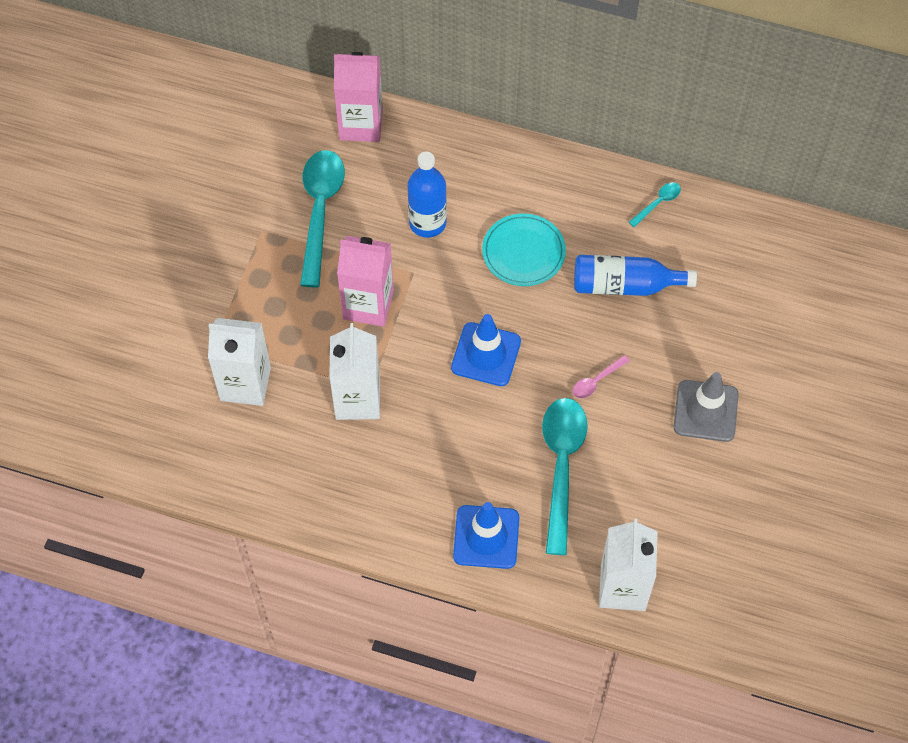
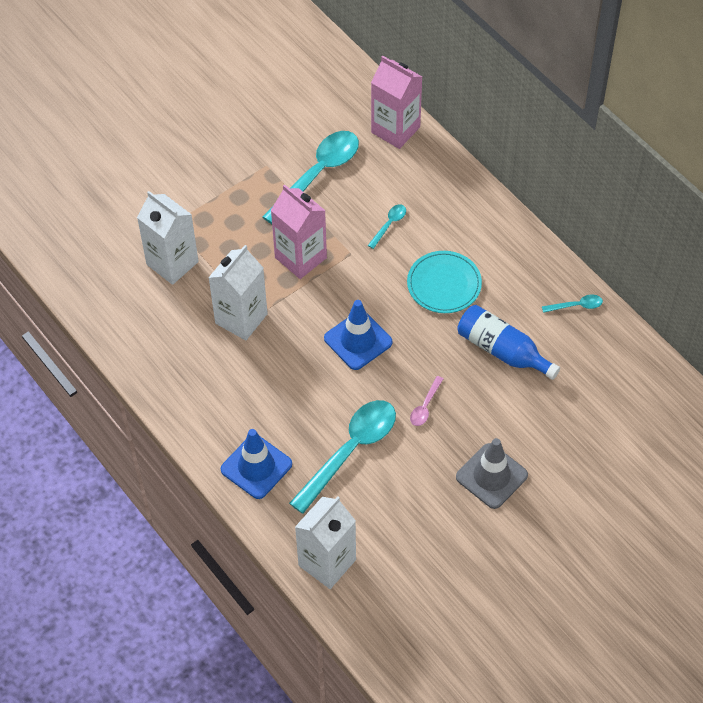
camera: 35 degrees right, 5 degrees down
(427, 223) = (389, 225): blue bottle -> turquoise spoon
(596, 381) = (425, 406): pink spoon -> pink spoon turned 60 degrees counterclockwise

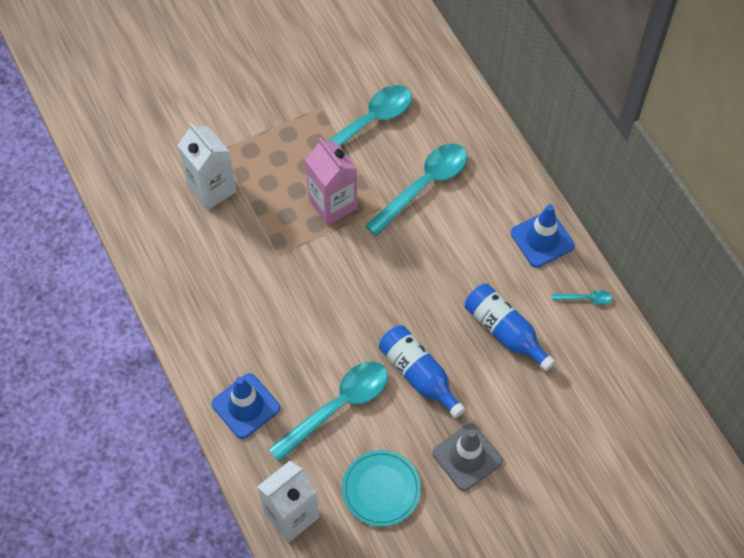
camera: 10 degrees right, 5 degrees up
(241, 318) = (264, 255): white carton -> none
(358, 340) = (369, 296): blue traffic cone -> blue traffic cone (542, 239)
(389, 225) = (423, 185): turquoise spoon -> turquoise spoon, size x2.30
(395, 129) = (450, 91): pink carton -> none
(425, 406) = (418, 374): pink spoon -> blue bottle
(444, 284) = (463, 254): turquoise plate -> turquoise plate (381, 489)

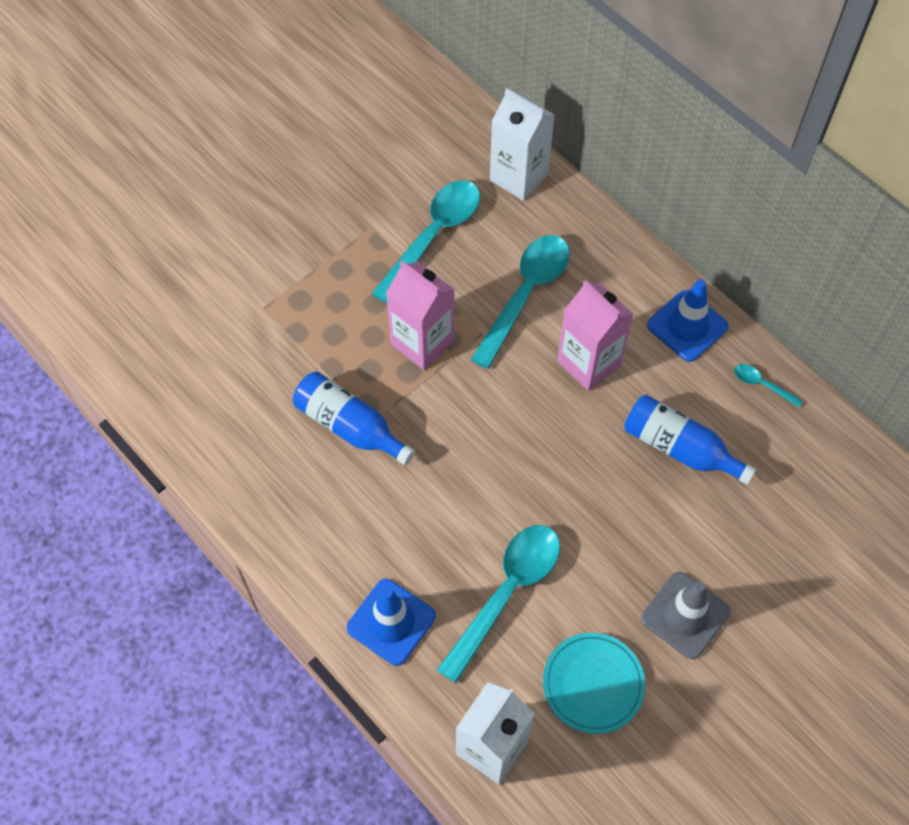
camera: 15 degrees left, 0 degrees up
(212, 189) = (266, 359): white carton -> white carton (519, 177)
(418, 374) = (593, 527): blue bottle -> blue bottle (350, 426)
(455, 250) = (589, 363): none -> pink carton
(586, 298) = (762, 385): turquoise spoon -> turquoise spoon turned 135 degrees counterclockwise

